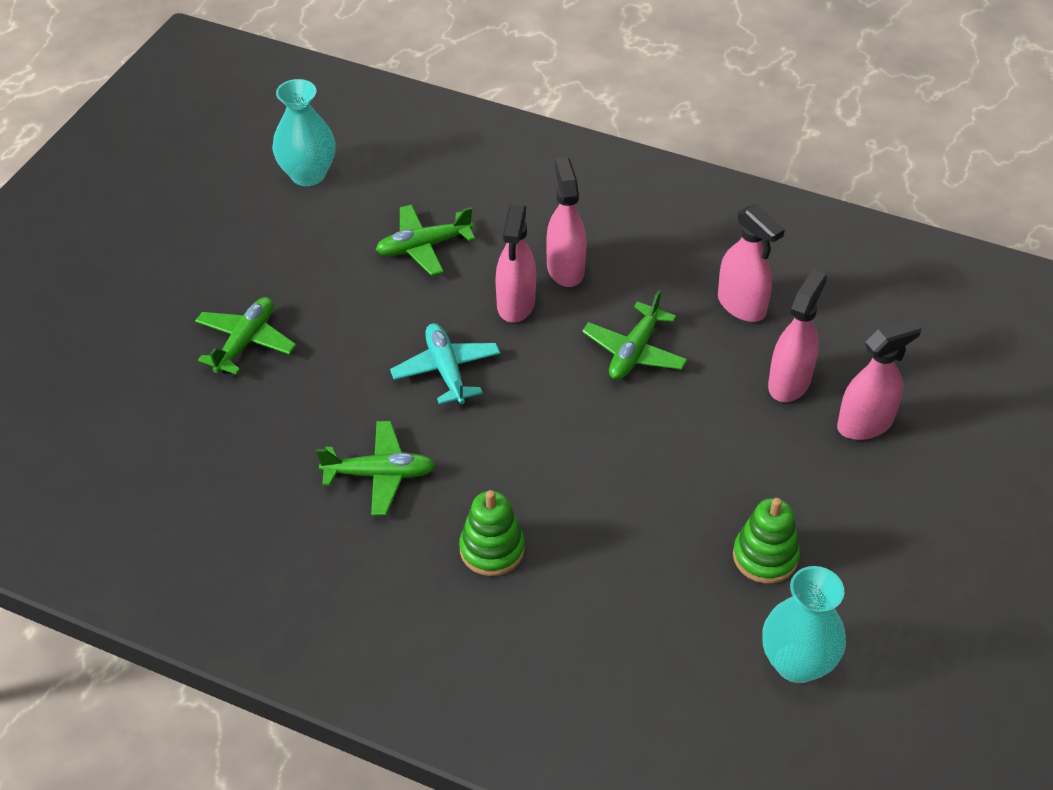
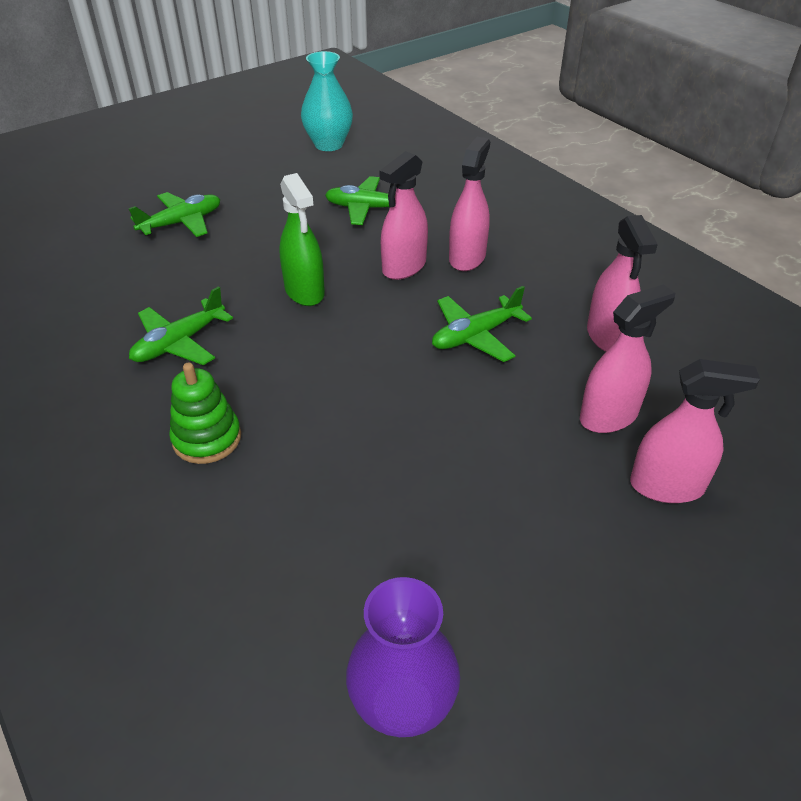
camera: 30 degrees right, 5 degrees down
(380, 474) = (179, 343): green plane -> green plane turned 105 degrees clockwise
(446, 370) = (304, 291): turquoise plane -> green spray bottle
(765, 557) = (457, 568): green stacking toy -> none
(797, 663) = (402, 704): turquoise vase -> purple vase

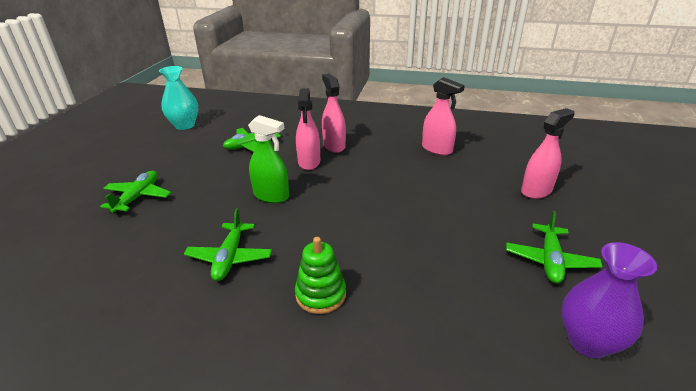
camera: 40 degrees left, 10 degrees down
(475, 336) = (385, 174): green plane -> green plane (550, 260)
(609, 416) = (481, 177): pink spray bottle -> none

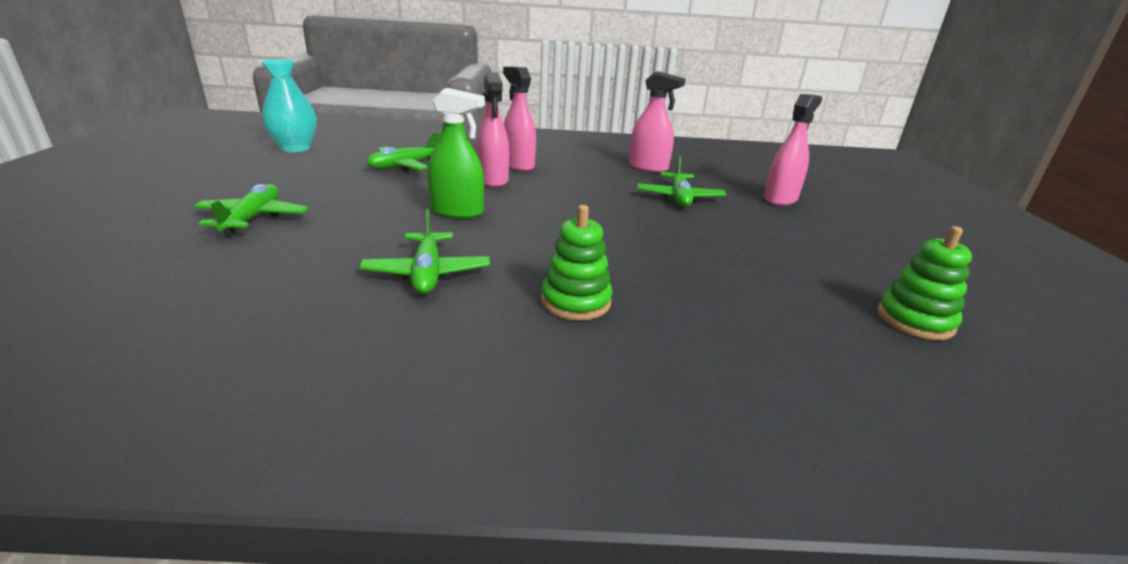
camera: 15 degrees left, 5 degrees down
(550, 260) = (831, 255): green plane -> green plane (679, 198)
(588, 341) = (914, 320): purple vase -> green stacking toy

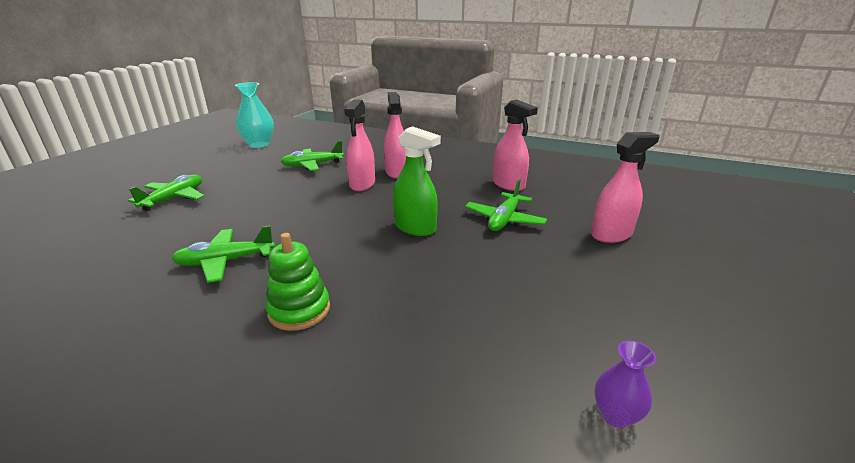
camera: 25 degrees right, 0 degrees up
(427, 273) = (225, 261): green plane -> green plane turned 60 degrees clockwise
(457, 212) = (305, 210): green spray bottle -> green spray bottle (415, 228)
(914, 320) = (615, 415): green stacking toy -> purple vase

